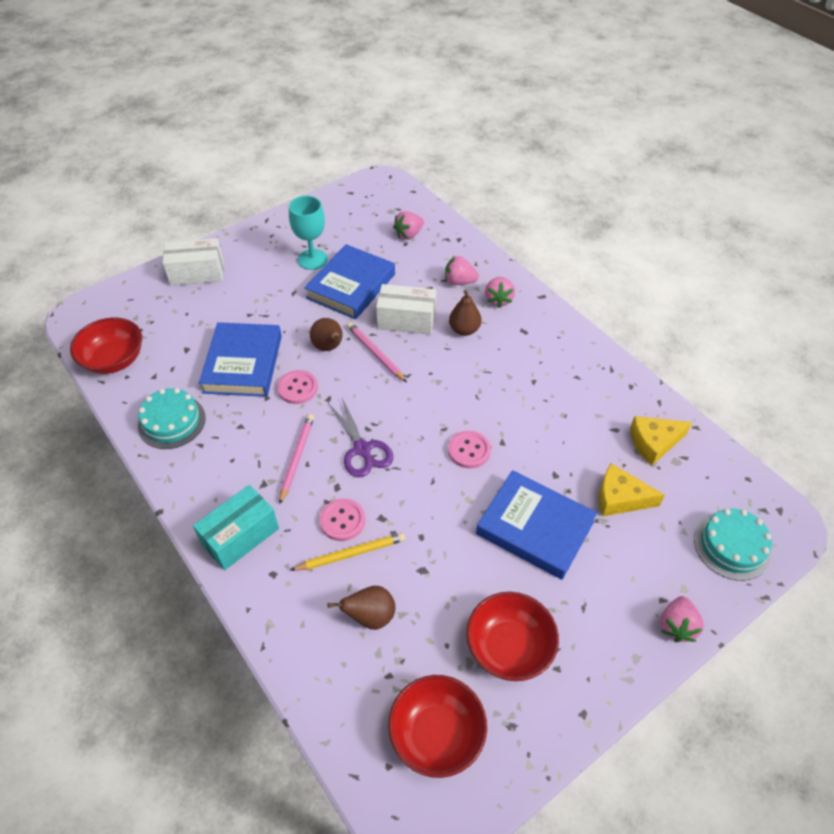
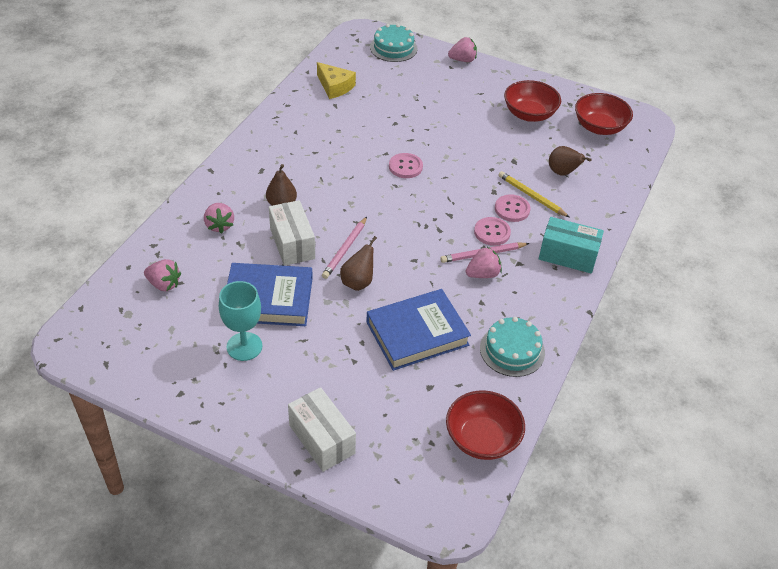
camera: 120 degrees left, 5 degrees down
(298, 388) = (417, 283): pink button -> pink button (492, 232)
(362, 449) = (447, 221): purple scissors -> none
(498, 300) = (230, 194): pink strawberry -> pink strawberry (483, 274)
(535, 527) = (443, 122): blue book -> none
(620, 498) = (392, 93): yellow cheese -> none

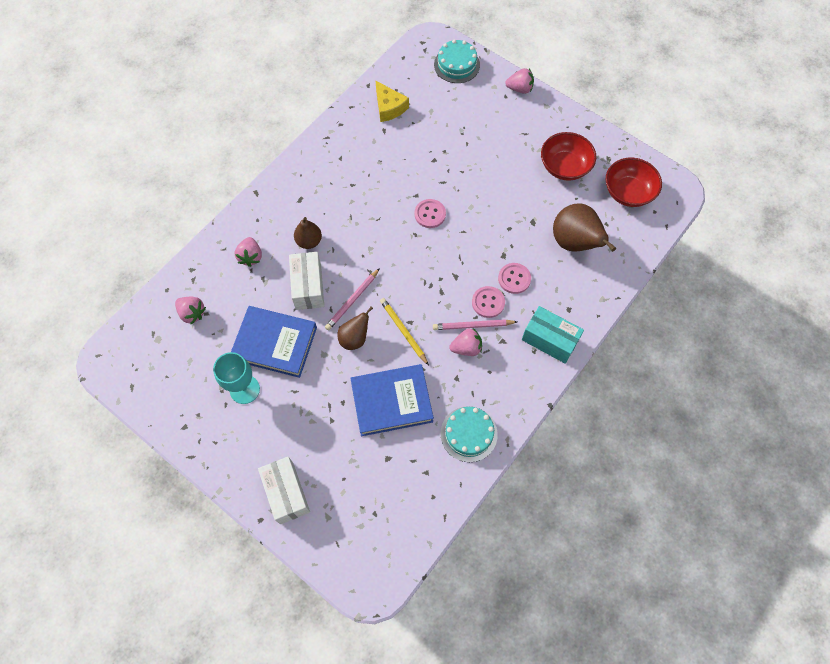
camera: 15 degrees right, 20 degrees up
(482, 439) = (417, 518): red bowl -> none
(531, 196) = (537, 266): yellow pencil -> yellow pencil (403, 331)
(563, 173) = (575, 243): brown pear -> brown pear, size x1.72

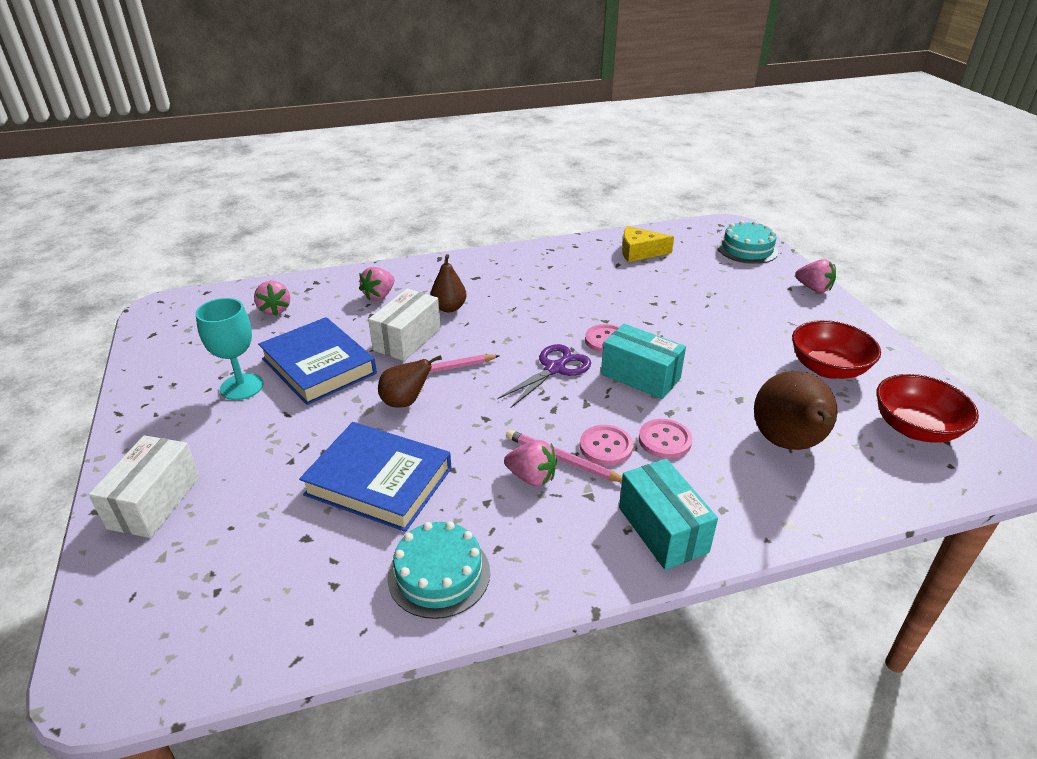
camera: 35 degrees right, 30 degrees down
(389, 107) = (639, 252): yellow cheese -> yellow cheese turned 90 degrees clockwise
(403, 331) = (468, 422): yellow pencil -> none
(418, 258) = (554, 369): none -> purple scissors
(470, 235) = (640, 376): none -> turquoise box

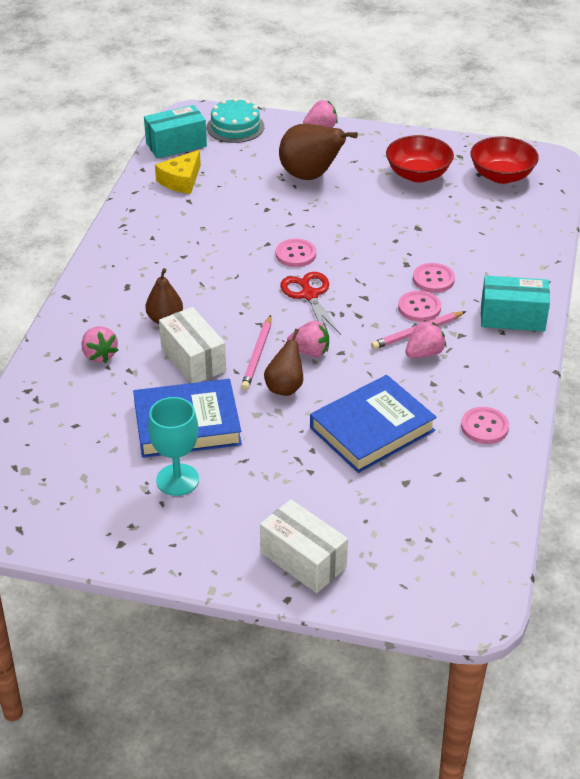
camera: 60 degrees left, 5 degrees up
(275, 310) = (57, 430): pink strawberry -> pink strawberry (310, 352)
(439, 574) = (484, 427): turquoise cake -> pink button
(554, 369) = (309, 295): purple scissors -> red scissors
(640, 376) = (355, 258): turquoise box -> turquoise box (176, 145)
(788, 444) = (477, 231): brown pear -> brown pear (311, 176)

